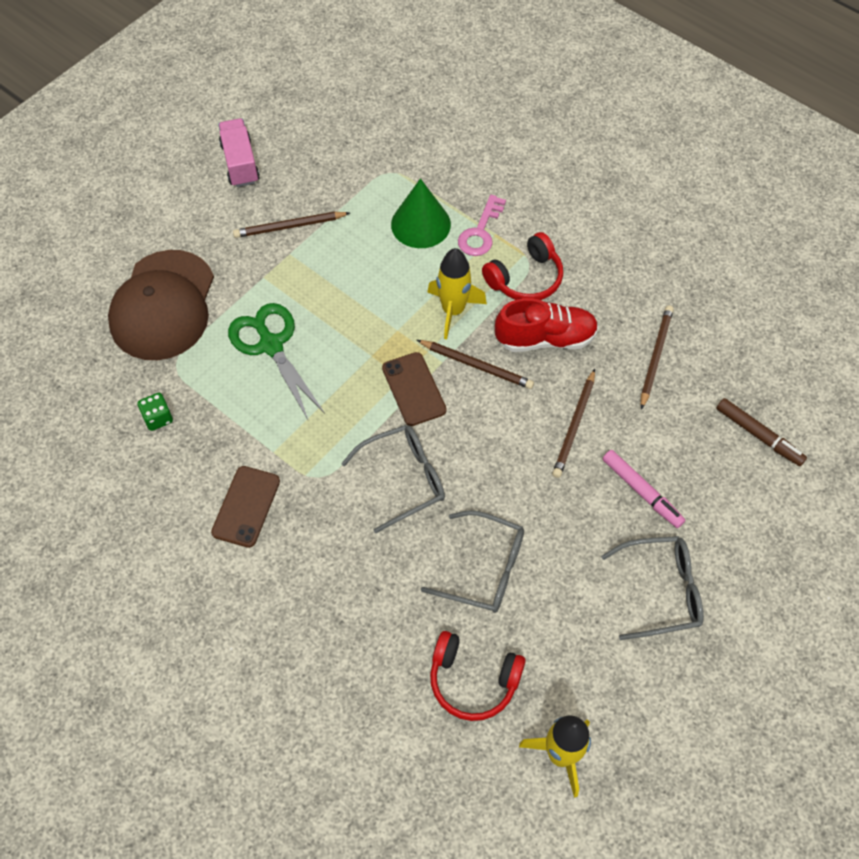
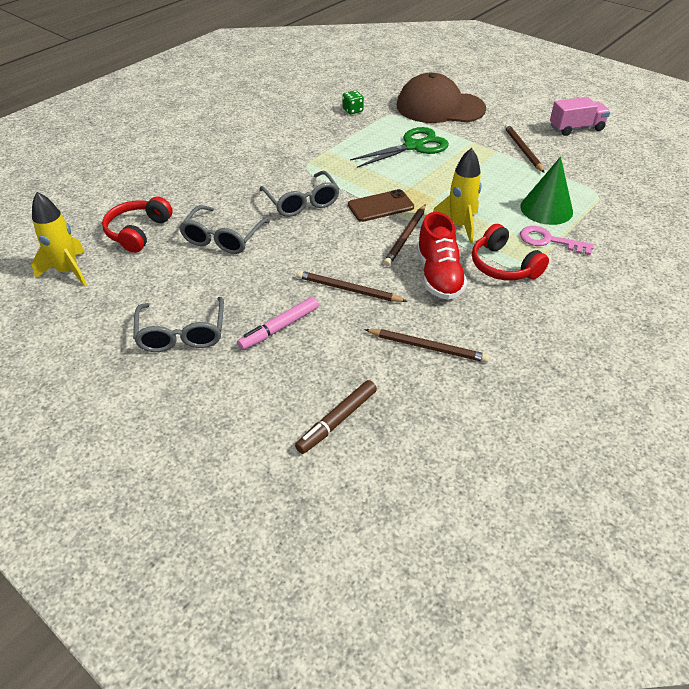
camera: 90 degrees right, 15 degrees down
(246, 506) = (286, 142): brown phone -> none

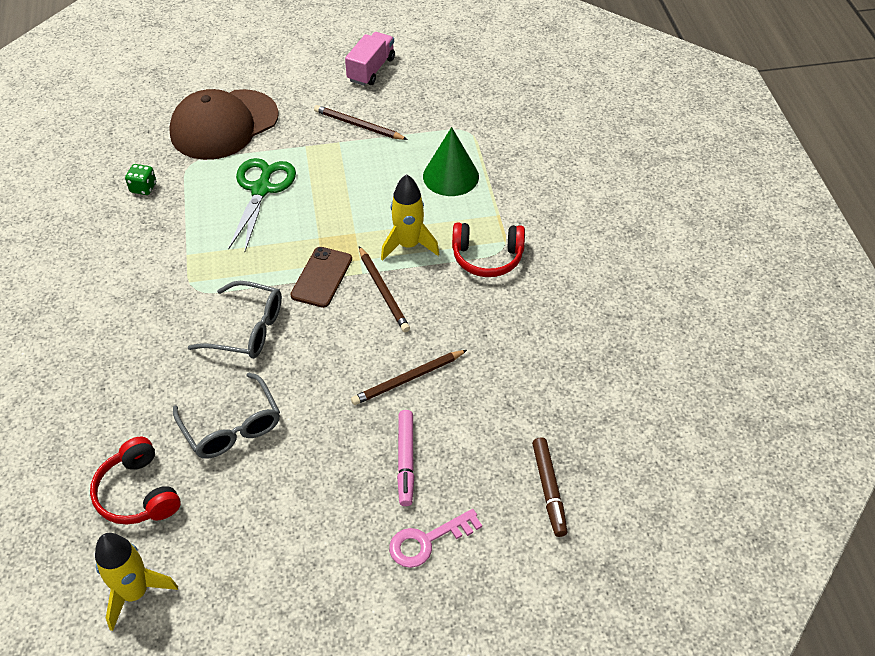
camera: 50 degrees left, 5 degrees up
(182, 334) = (339, 541): grey glasses -> none
(428, 347) = (527, 375): brown pencil -> none
(438, 276) = (455, 306): red shoe -> none
(548, 241) = (489, 207): pink key -> pink key (427, 541)

